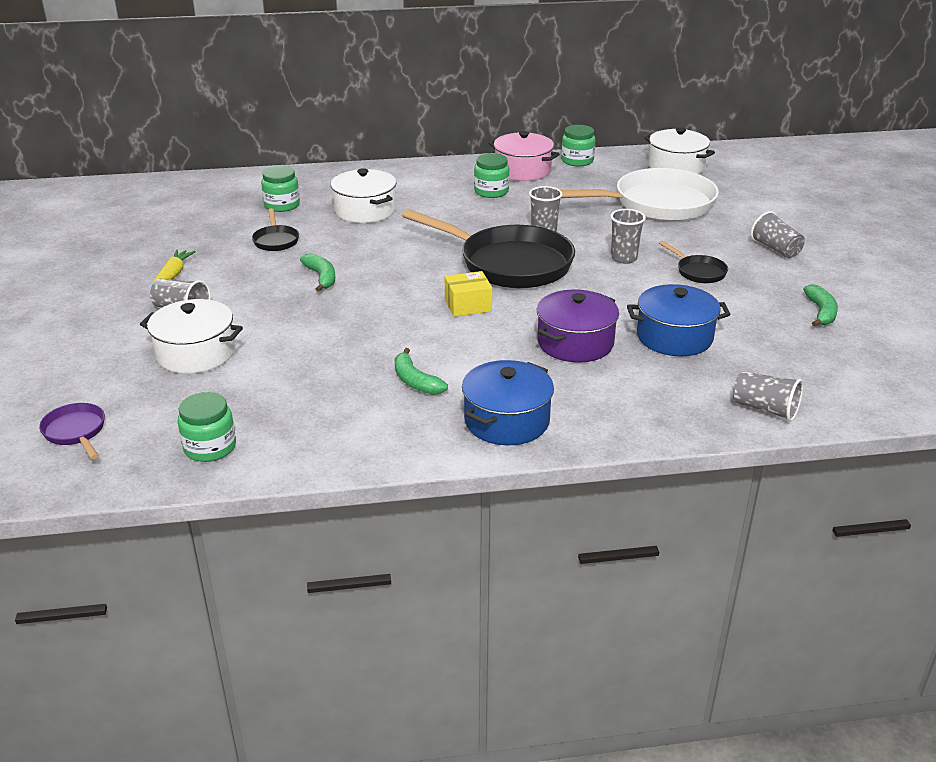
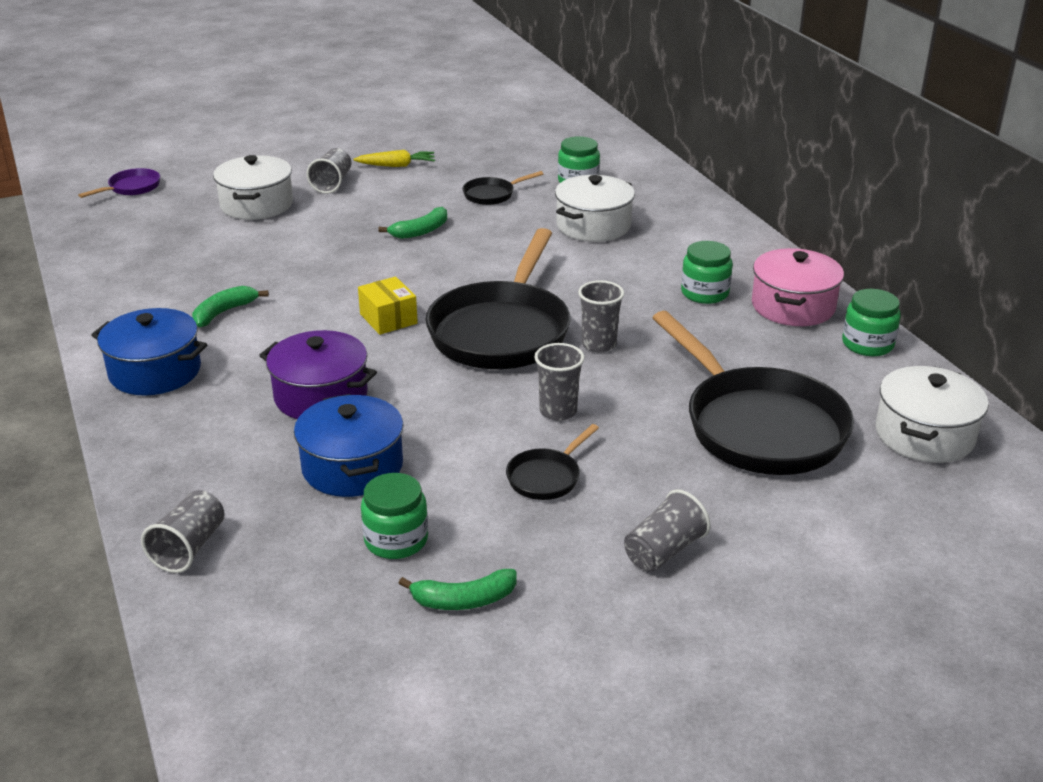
camera: 75 degrees right, 0 degrees up
(210, 447) = (110, 241): green jar -> green jar (396, 540)
(657, 204) = (758, 426): white pan -> black pan

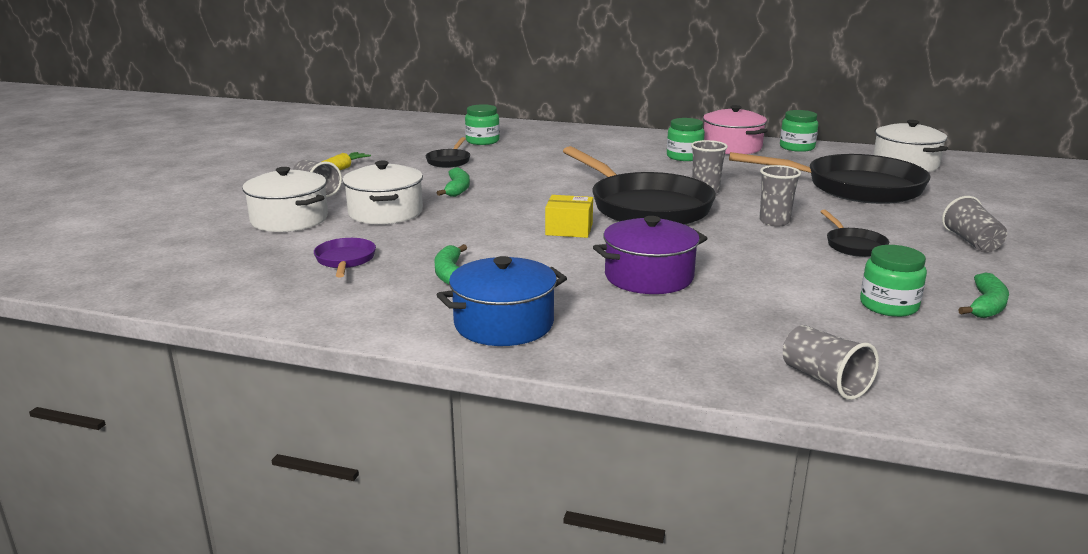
camera: 50 degrees left, 10 degrees down
(131, 188) = (130, 251): purple pan -> purple pan (345, 260)
(352, 467) = (769, 293): blue pot -> none
(593, 226) = (550, 153): white pot -> white pot (385, 212)

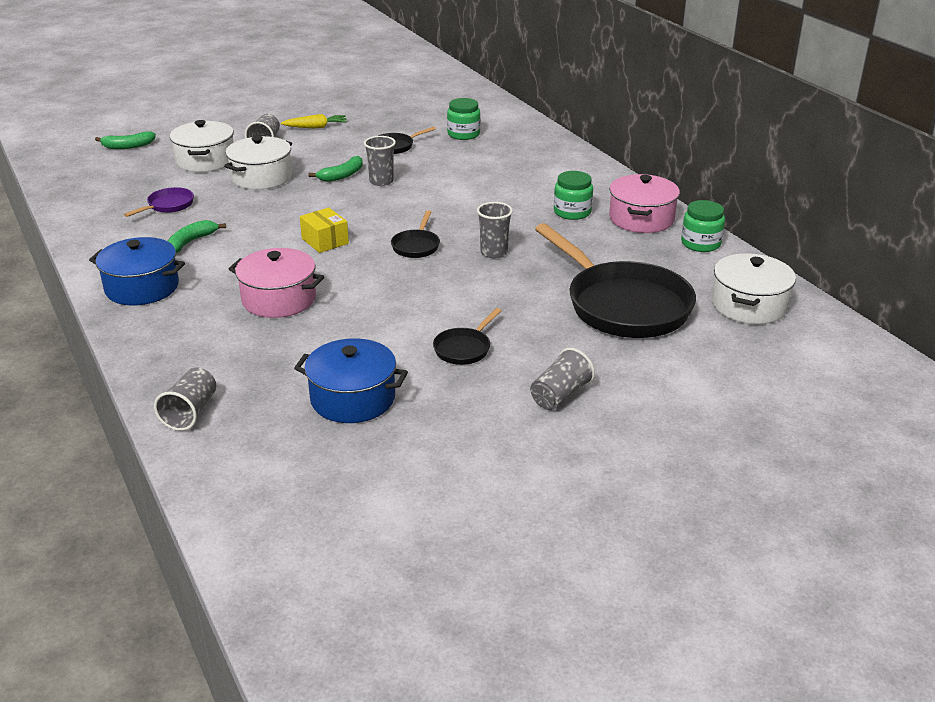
camera: 45 degrees right, 10 degrees up
(645, 207) = (416, 246): black pan -> black pan, size x0.43
(649, 277) = (279, 299): purple pot -> pink pot
(774, 222) = (467, 302): grey cup -> grey cup (381, 181)
(888, 305) = (353, 398): green jar -> blue pot
(986, 306) = (411, 437): green banana -> green banana (128, 146)

